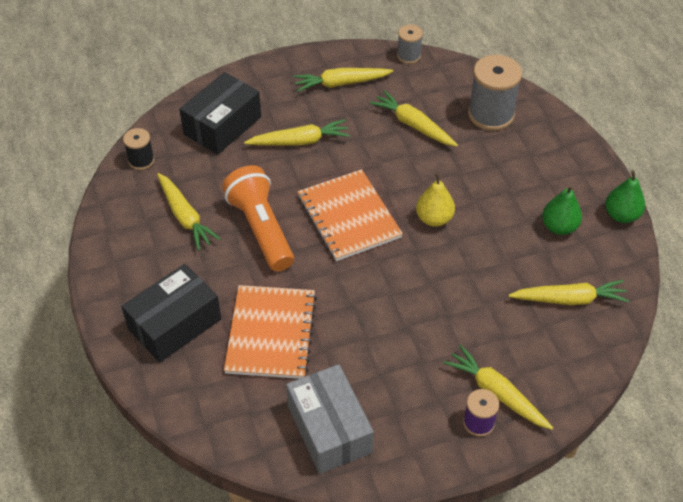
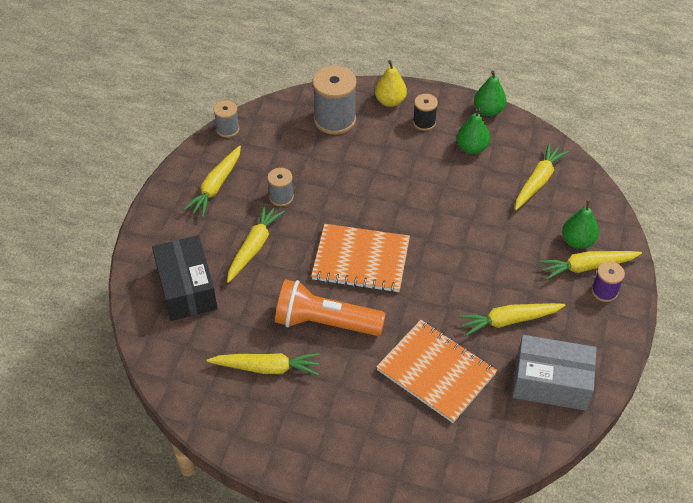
camera: 55 degrees left, 0 degrees up
(141, 160) = (172, 367): black spool -> black spool (424, 122)
(174, 324) = (376, 434): black box -> none
(368, 129) = (281, 197): none -> grey spool
(413, 125) = (303, 169): yellow carrot -> yellow carrot (509, 320)
(434, 219) = (406, 210): yellow pear -> yellow pear (390, 101)
(522, 369) = (577, 241): none -> green pear

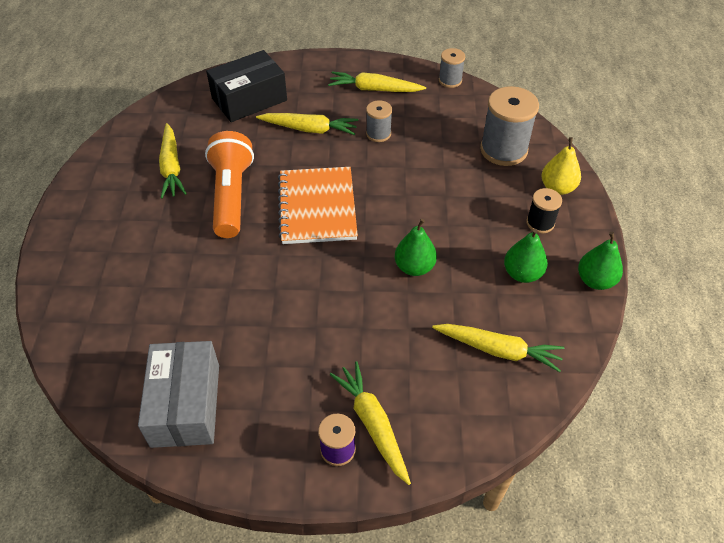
camera: 75 degrees right, 0 degrees up
(436, 372) = (185, 293): orange notebook -> none
(509, 320) = (267, 350): yellow carrot -> none
(577, 241) = (412, 408): green pear -> green pear (414, 267)

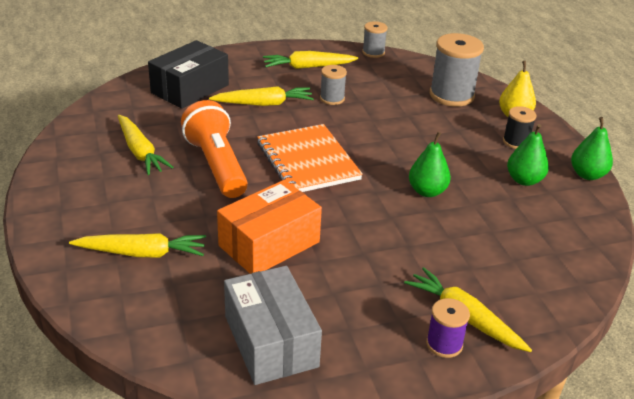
camera: 20 degrees left, 15 degrees down
(235, 297) = (269, 244): none -> orange box
(498, 350) = (539, 239): yellow carrot -> yellow carrot (142, 253)

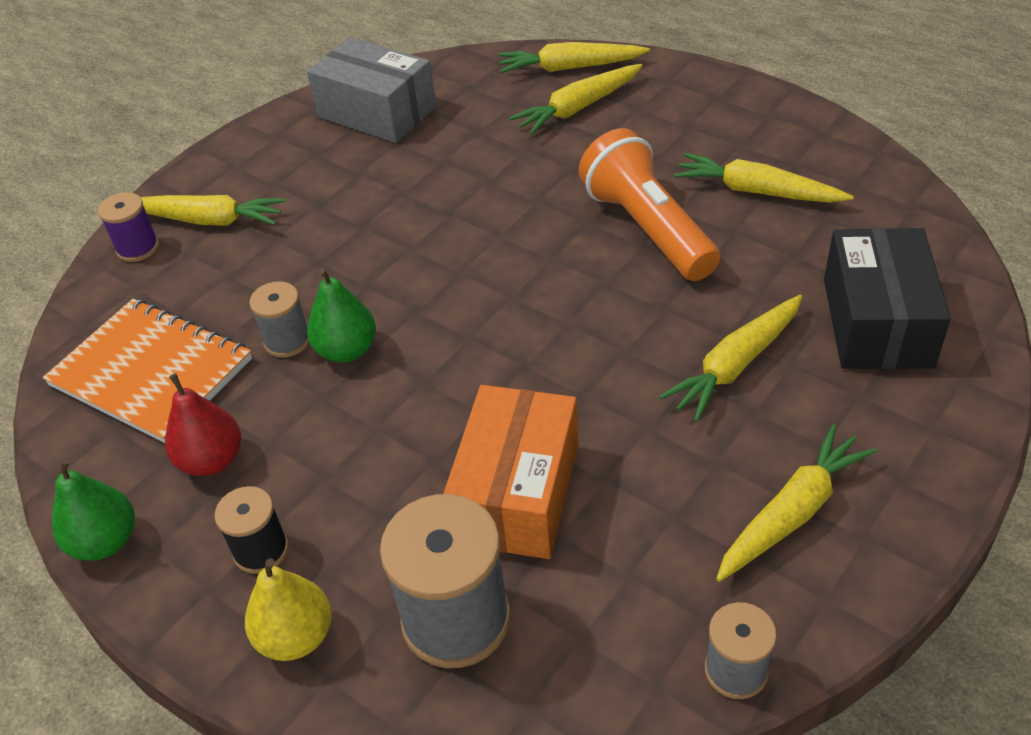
camera: 150 degrees right, 10 degrees up
(97, 290) = (570, 68): none -> yellow carrot
(217, 165) = (647, 228): orange flashlight -> orange flashlight turned 150 degrees counterclockwise
(269, 244) = (471, 180): orange box -> orange box (517, 493)
(308, 161) = (548, 302): orange notebook -> orange notebook (151, 372)
(332, 98) = (653, 451): grey spool -> grey spool (287, 341)
(444, 344) = (216, 187): purple spool -> purple spool (138, 248)
(524, 180) = (212, 460): green pear -> red pear

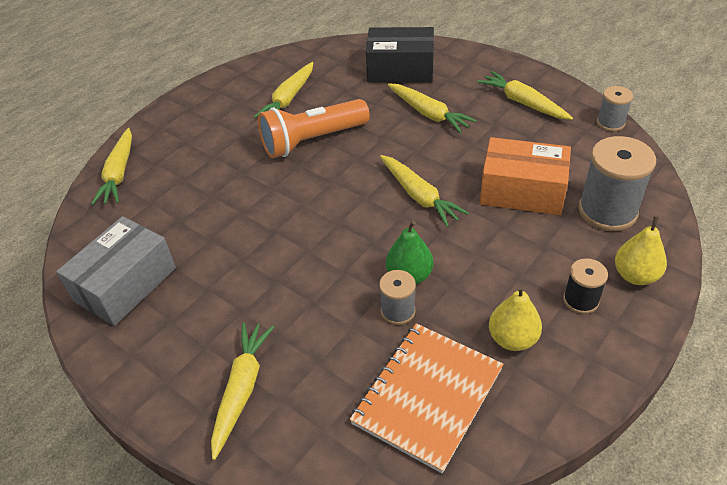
camera: 90 degrees left, 0 degrees up
(105, 541) = (590, 390): green pear -> none
(138, 248) = (269, 442): purple spool -> none
(212, 460) = (512, 339): red pear -> yellow pear
(578, 108) = (172, 169): yellow carrot -> yellow carrot (419, 196)

